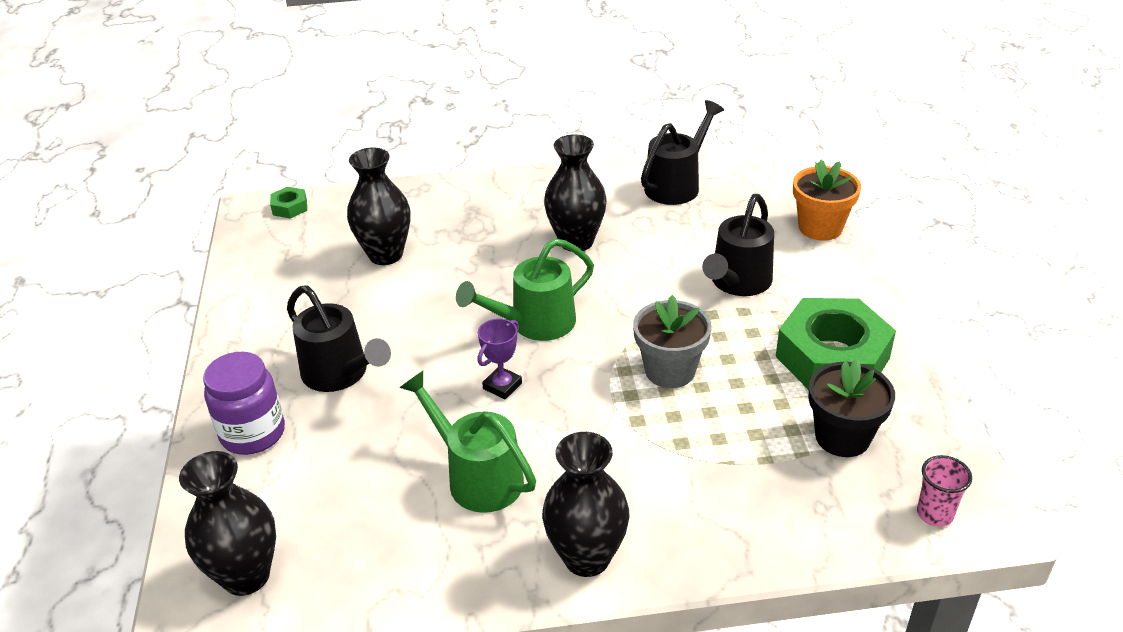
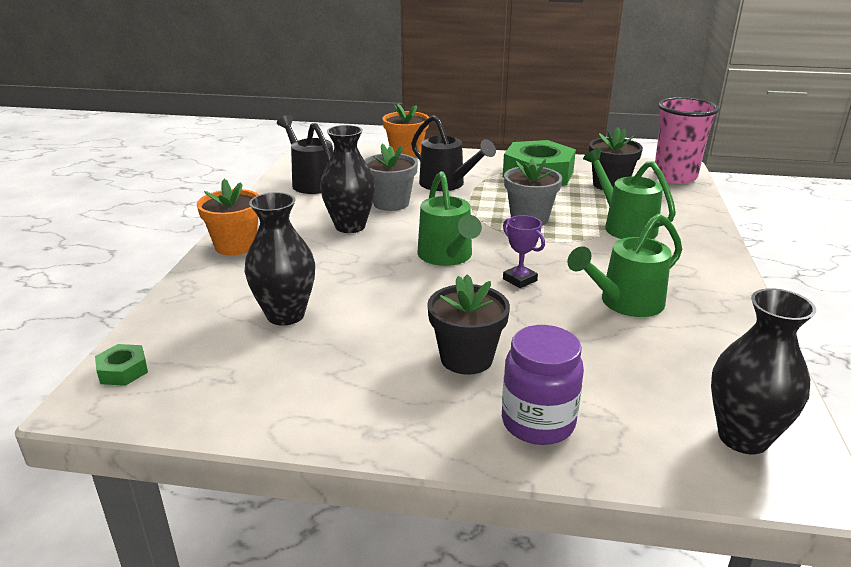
camera: 75 degrees left, 10 degrees down
(341, 374) = (466, 358): black watering can -> black flower pot
(500, 188) = (235, 246): none -> orange flower pot
(587, 557) = (711, 273): black vase -> none
(652, 253) = (391, 203): none -> grey flower pot
(694, 462) = (624, 226): none -> green watering can
(934, 514) = (675, 177): pink cup -> pink cup, size x2.09

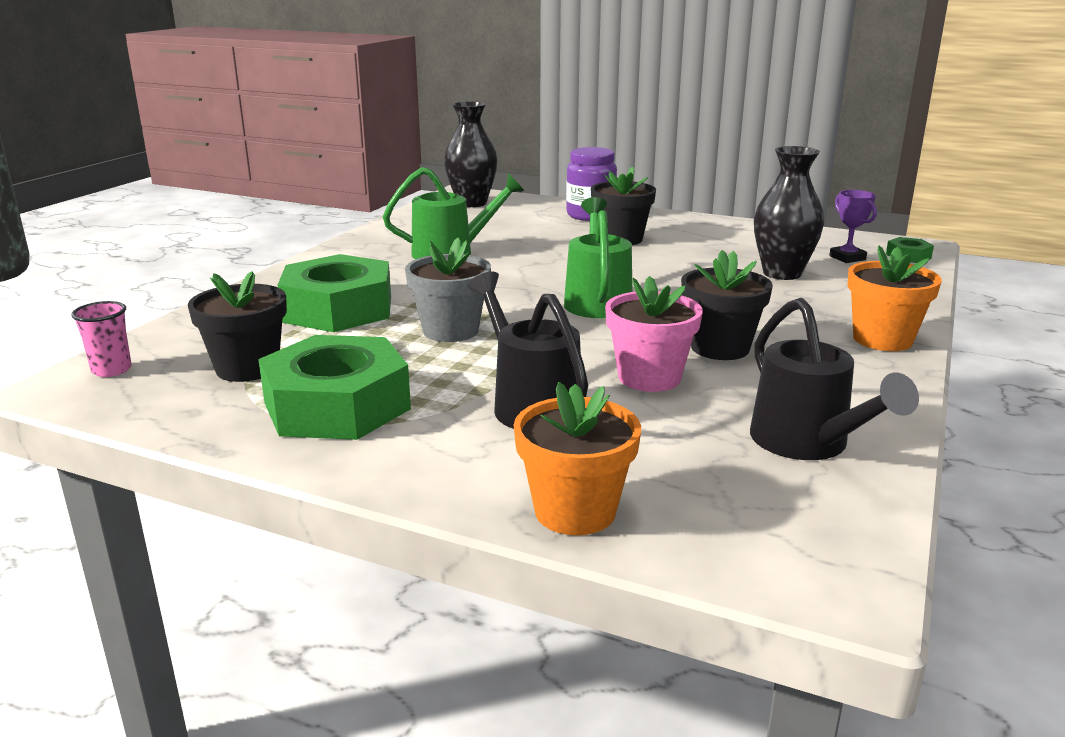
camera: 165 degrees left, 5 degrees down
(350, 226) = (720, 348): black vase -> black flower pot
(391, 203) = (649, 378): grey flower pot -> pink flower pot
(520, 280) = (532, 275): purple trophy -> purple trophy (847, 258)
(624, 226) = (338, 309): green watering can -> green nut
(675, 177) = (111, 370): pink cup -> pink cup, size x0.48

